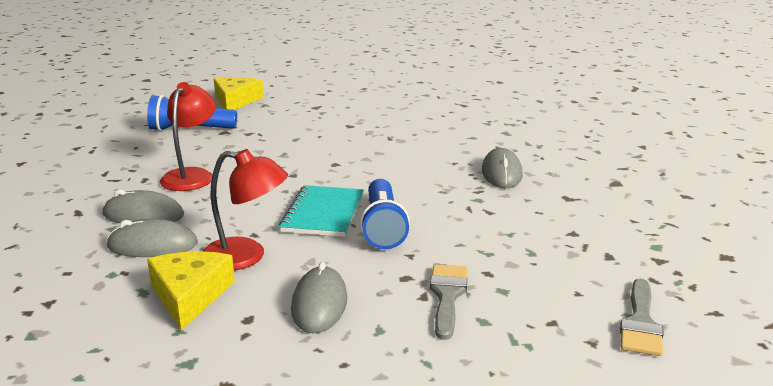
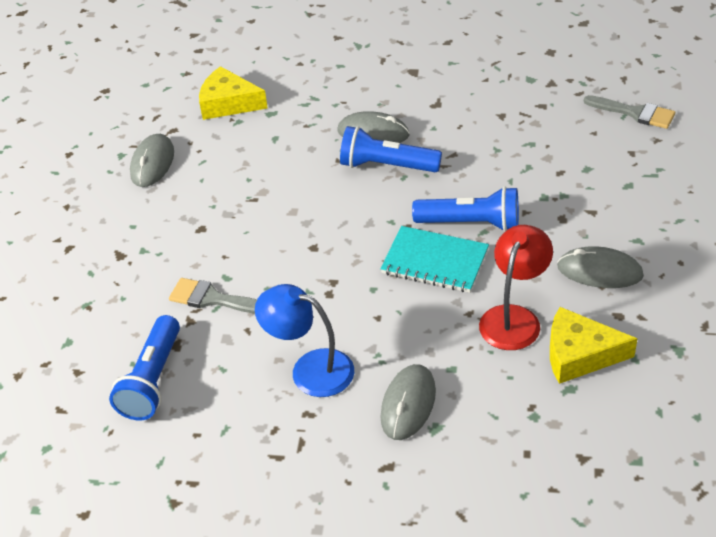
camera: 75 degrees left, 20 degrees up
(152, 245) = (480, 389): grey mouse -> grey mouse (152, 163)
(191, 175) = (310, 369): red lamp -> blue lamp
(236, 101) = (56, 336): yellow cheese -> yellow cheese (228, 103)
(447, 296) = (593, 198): grey brush -> grey brush (213, 299)
(455, 182) = (386, 166): none -> blue flashlight

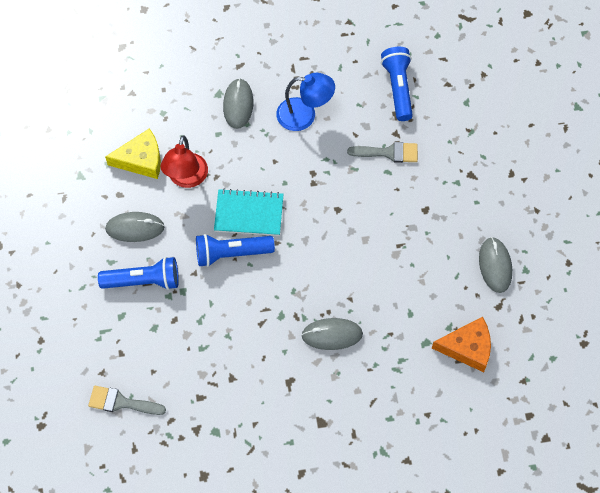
camera: 160 degrees right, 20 degrees up
(228, 103) = (467, 347): yellow cheese -> orange cheese
(386, 166) = (310, 299): blue flashlight -> blue flashlight (144, 281)

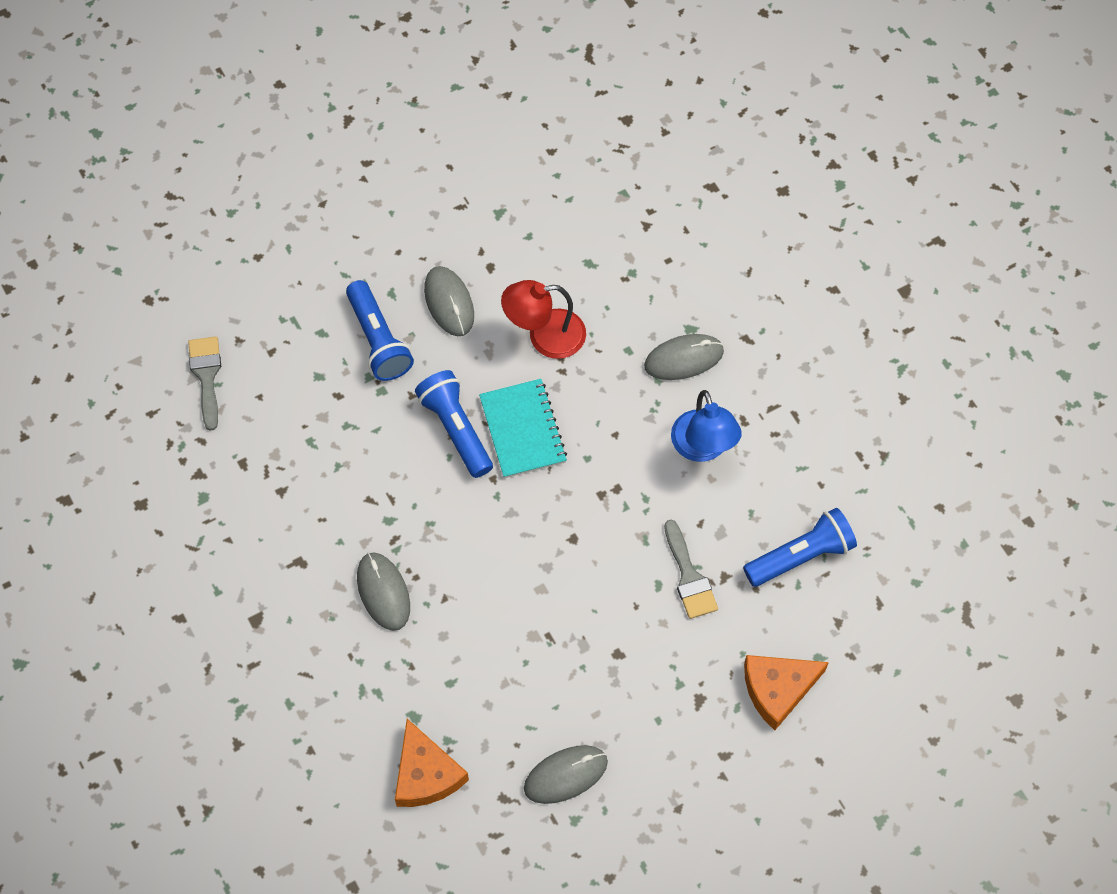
camera: 70 degrees right, 0 degrees up
(141, 160) = (551, 273): yellow cheese -> none
(479, 130) = (778, 689): none -> orange cheese

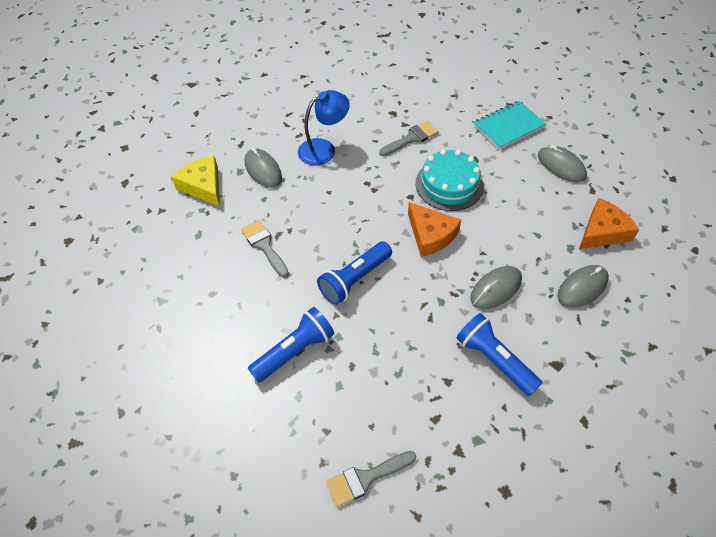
camera: 105 degrees left, 10 degrees down
(449, 303) = (249, 312): grey mouse -> grey mouse (582, 288)
(523, 430) = (342, 241): turquoise notebook -> turquoise notebook (508, 126)
(545, 336) = (264, 246): red lamp -> grey brush
(579, 598) = (449, 184): none -> turquoise cake
(675, 280) = (203, 186): none -> yellow cheese
(778, 689) = (461, 92): orange cheese -> orange cheese (430, 235)
(801, 556) = (378, 96): blue flashlight -> blue flashlight (494, 360)

